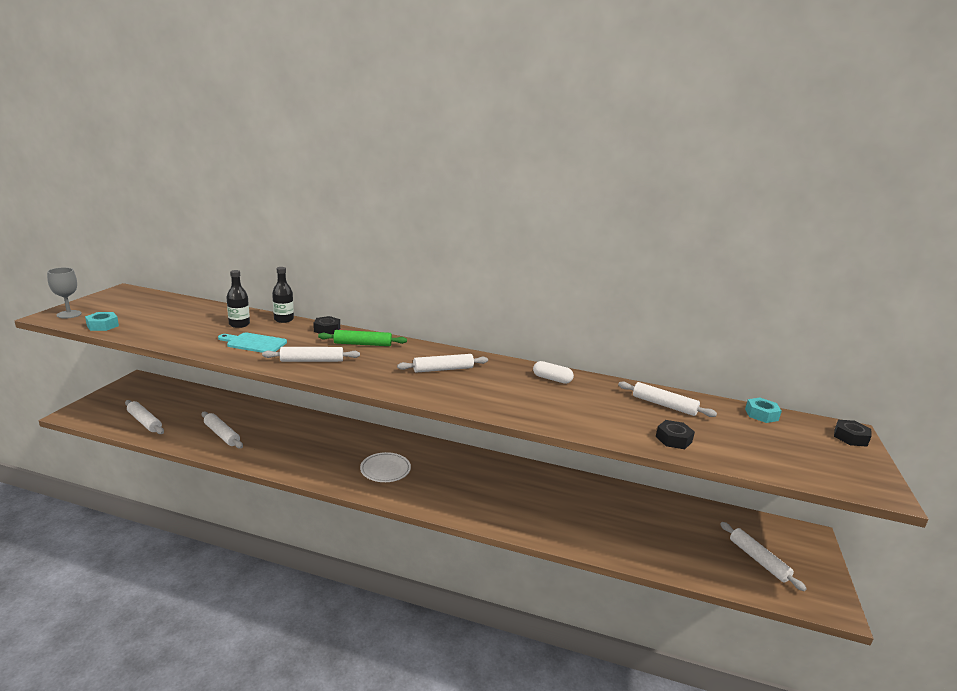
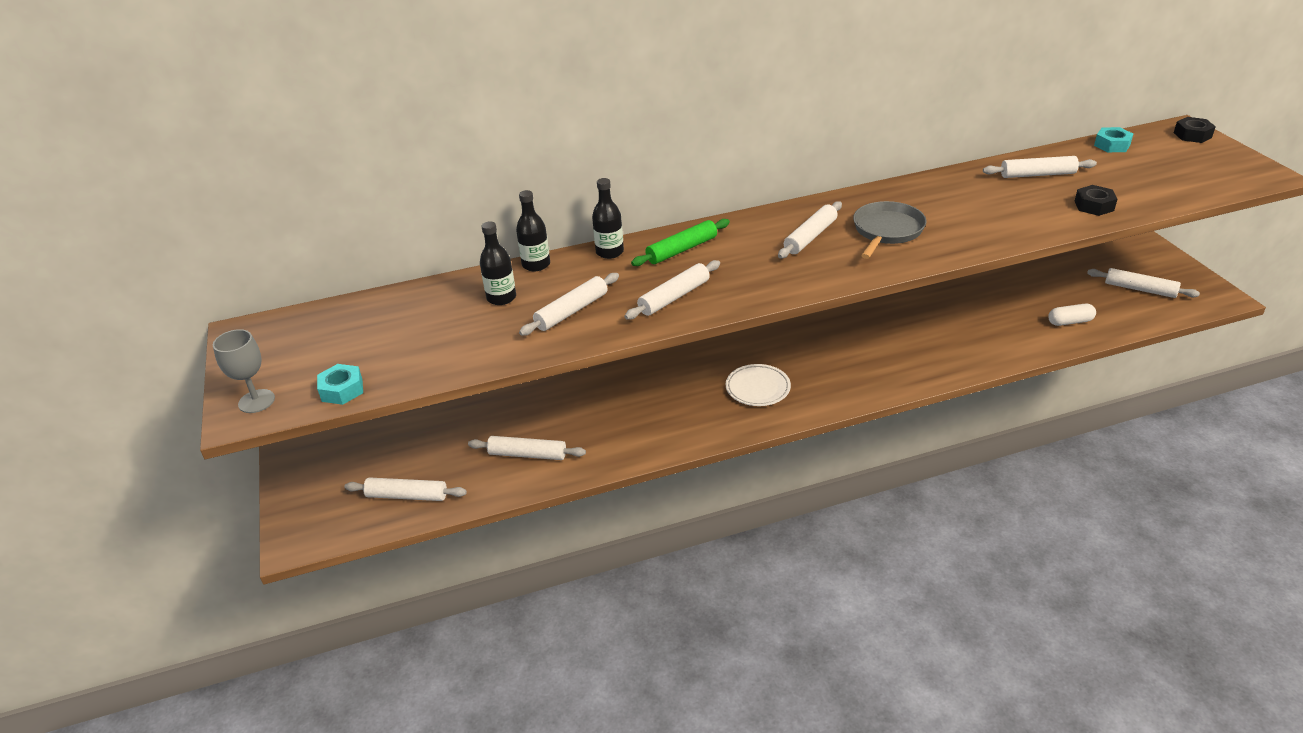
camera: 30 degrees left, 15 degrees up
(254, 343) = (572, 311): turquoise cutting board -> white rolling pin
(327, 329) = (609, 252): black nut -> black bottle
(494, 387) = (887, 231): none -> grey pan
(552, 379) = (915, 195): white capsule -> white capsule (1070, 322)

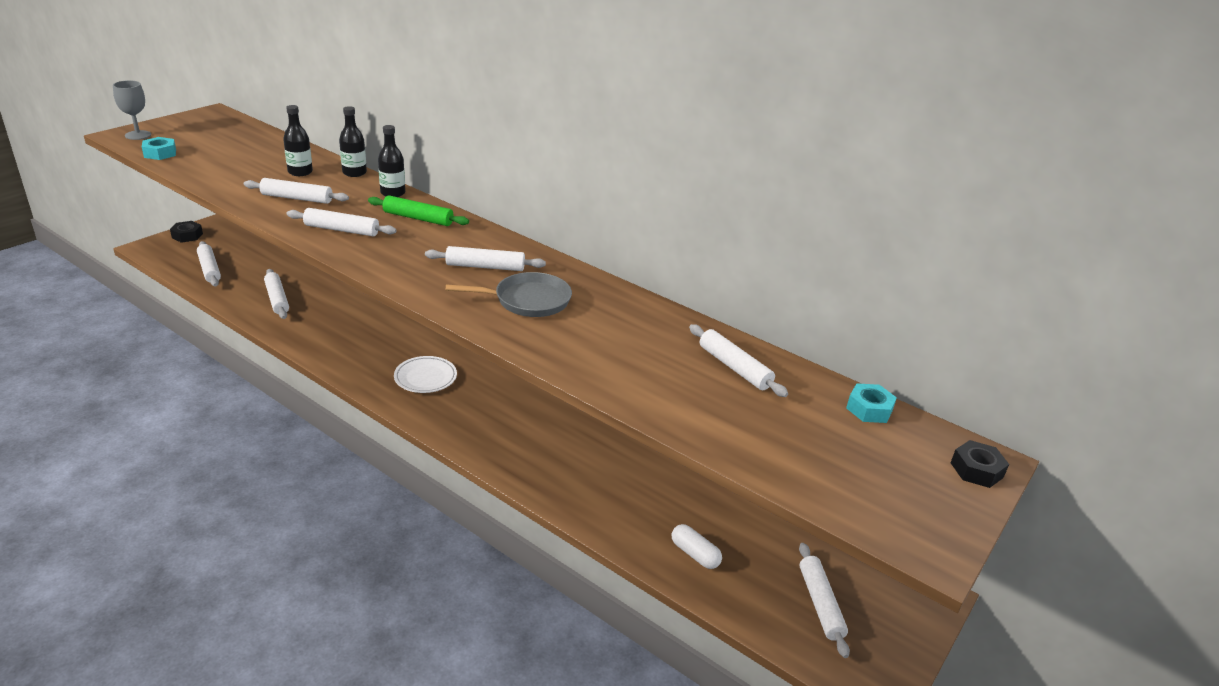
camera: 50 degrees right, 5 degrees down
(1094, 206) = (697, 414): black nut -> black nut (187, 236)

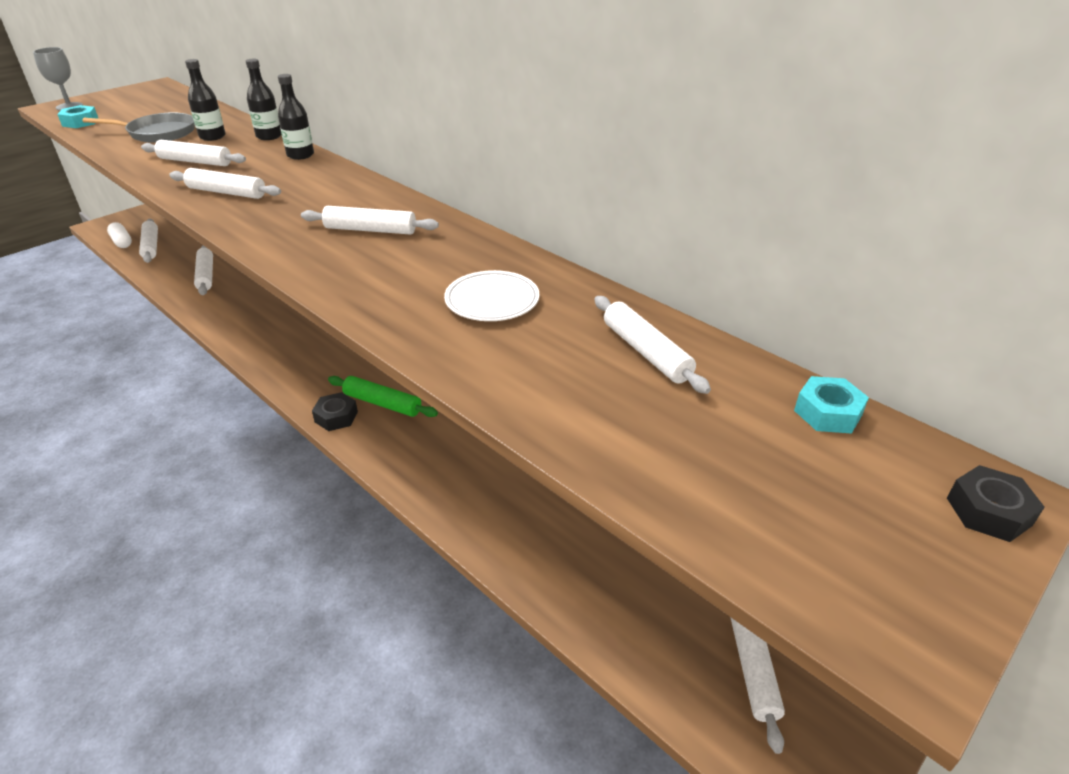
camera: 10 degrees right, 5 degrees up
(187, 236) = (142, 214): black nut -> black nut (336, 417)
(418, 218) = (316, 180): green rolling pin -> green rolling pin (382, 403)
(425, 378) = (332, 359): white plate -> white plate (492, 301)
(528, 301) = (406, 268): grey pan -> grey pan (158, 133)
(695, 554) = (596, 585): white capsule -> white capsule (122, 242)

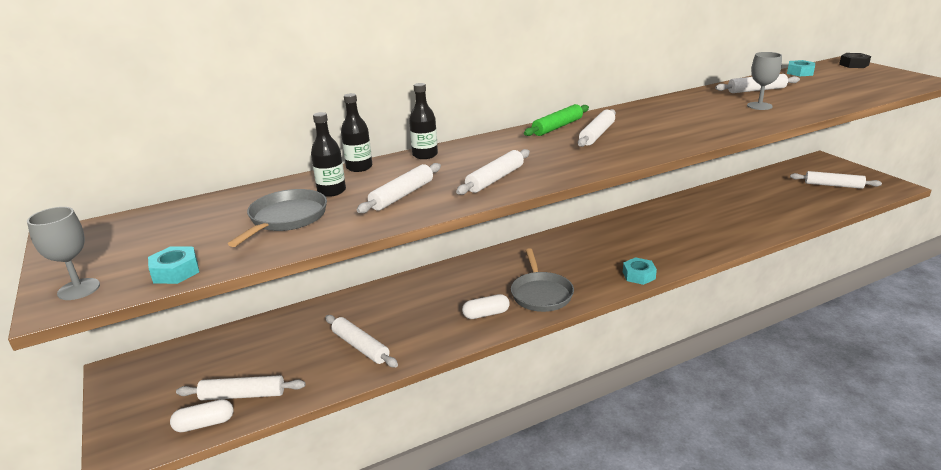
camera: 70 degrees left, 10 degrees down
(206, 275) = (360, 347): white rolling pin -> white rolling pin turned 45 degrees clockwise
(253, 325) = (486, 314): none -> white capsule
(291, 352) = (541, 294): none -> grey pan
(336, 417) = (638, 275): black nut -> turquoise nut
(382, 403) = (626, 257): green rolling pin -> green rolling pin (557, 127)
(492, 301) = (704, 111): white plate -> none
(540, 353) = (759, 106): none -> grey goblet

